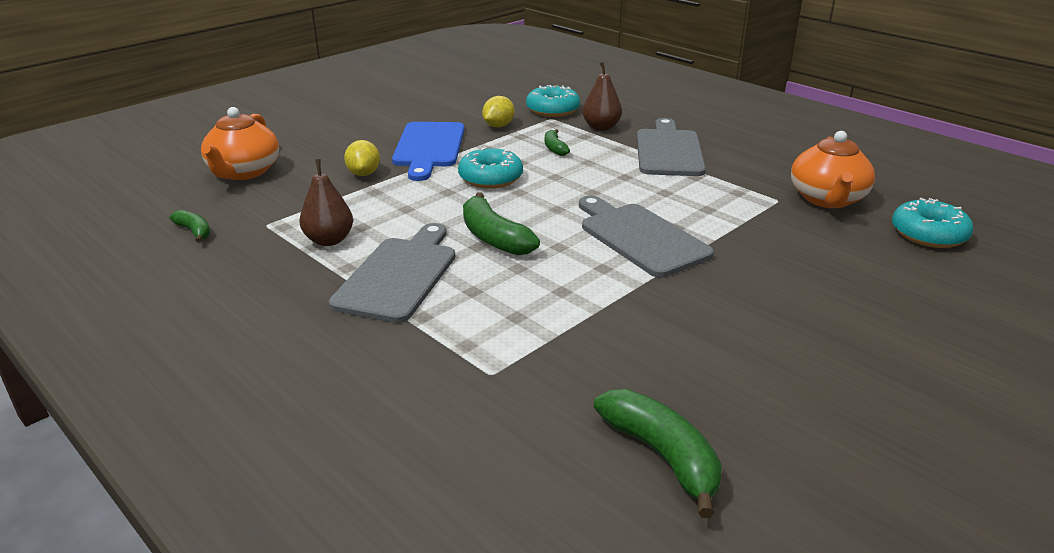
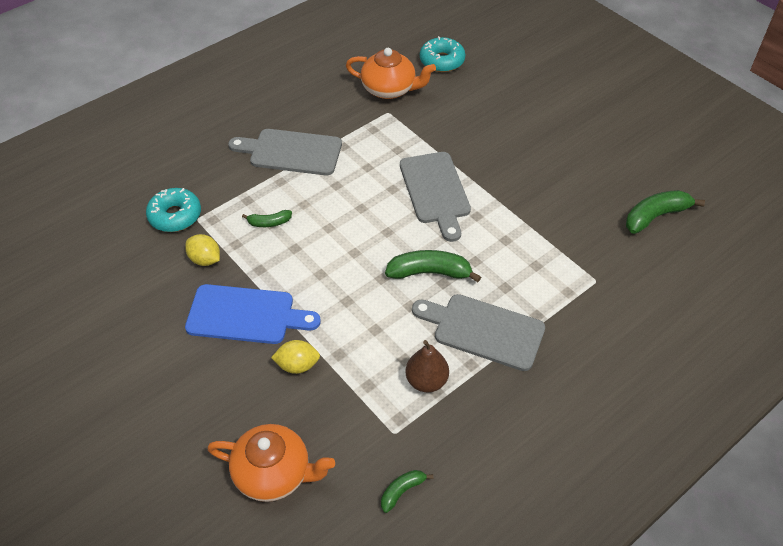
camera: 85 degrees left, 20 degrees up
(490, 178) = (324, 270): turquoise donut -> none
(493, 237) = (430, 272): green banana -> green banana turned 150 degrees counterclockwise
(601, 127) = (229, 186): brown pear -> none
(640, 237) = (435, 191): grey cutting board -> grey cutting board turned 75 degrees counterclockwise

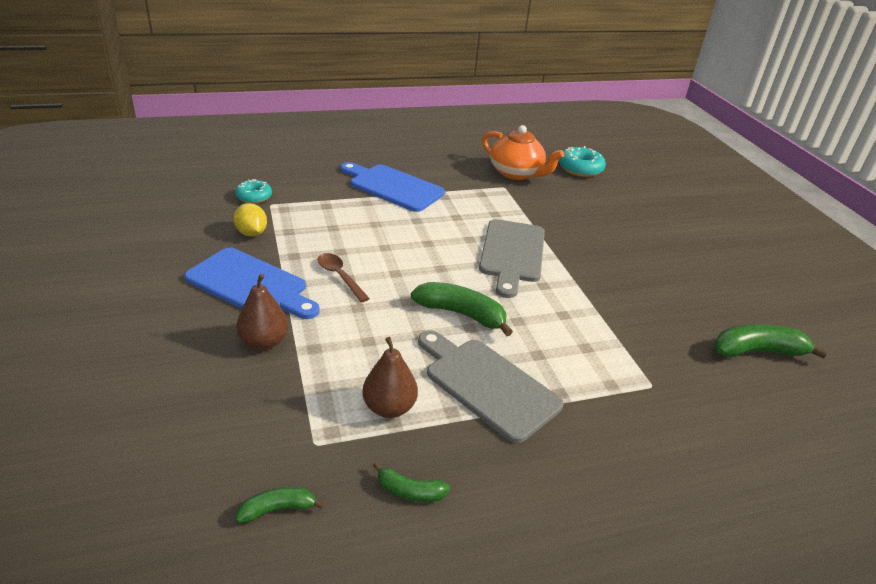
camera: 20 degrees right, 15 degrees down
(175, 216) = (254, 197): turquoise donut -> turquoise donut, size x0.66
(269, 223) = (332, 226): green banana -> green banana (409, 491)
(274, 473) = (155, 429): orange teapot -> none
(291, 152) = (393, 187): grey cutting board -> blue cutting board
(297, 365) = (264, 342): yellow lemon -> brown pear
(312, 275) = (339, 276): none -> brown spoon

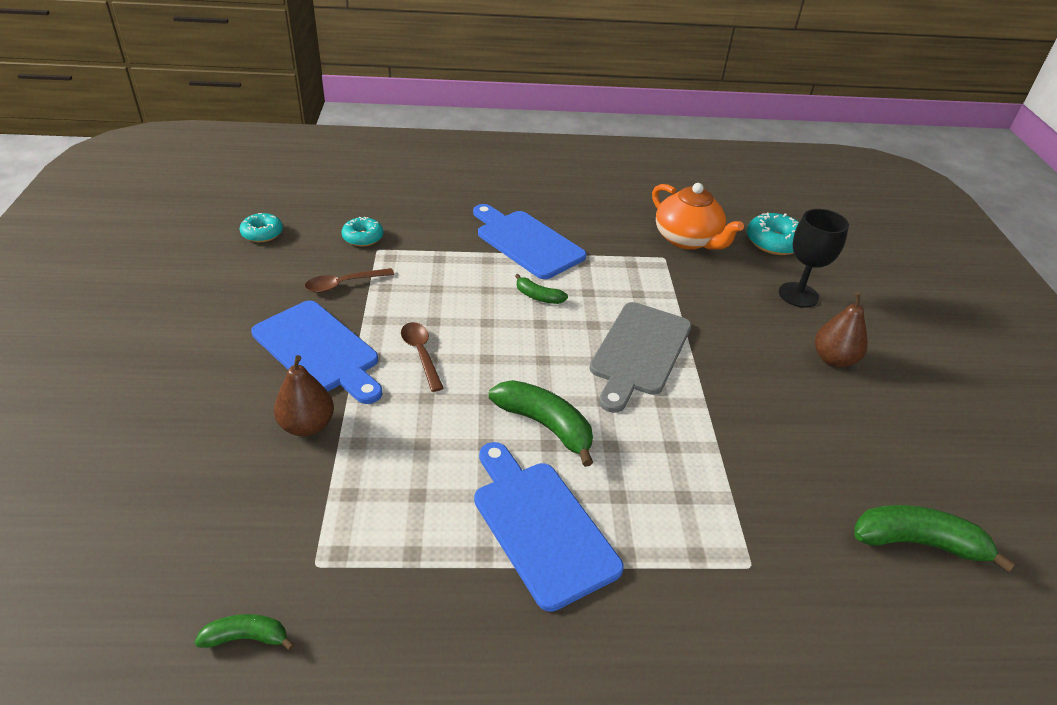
camera: 15 degrees right, 5 degrees up
(162, 202) = (262, 233): none -> turquoise donut
(251, 233) = (343, 284): yellow lemon -> brown spoon
(389, 407) = (414, 534): brown pear -> brown pear (833, 359)
(409, 491) = (397, 647): green banana -> green banana (538, 296)
(487, 385) = (540, 526): grey cutting board -> blue cutting board
(611, 202) = (798, 295): none -> black goblet

